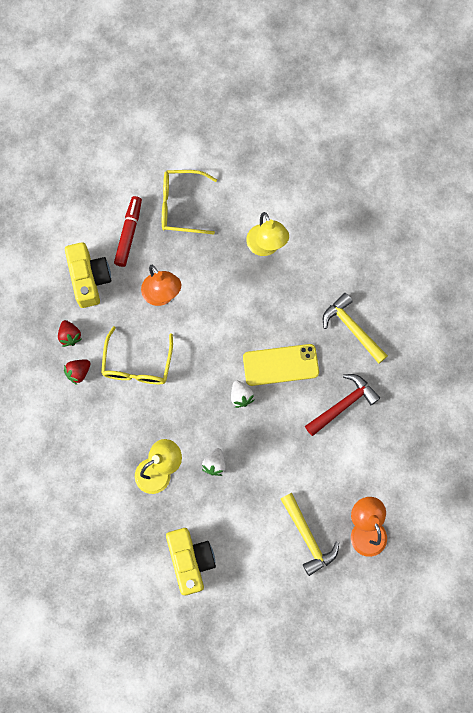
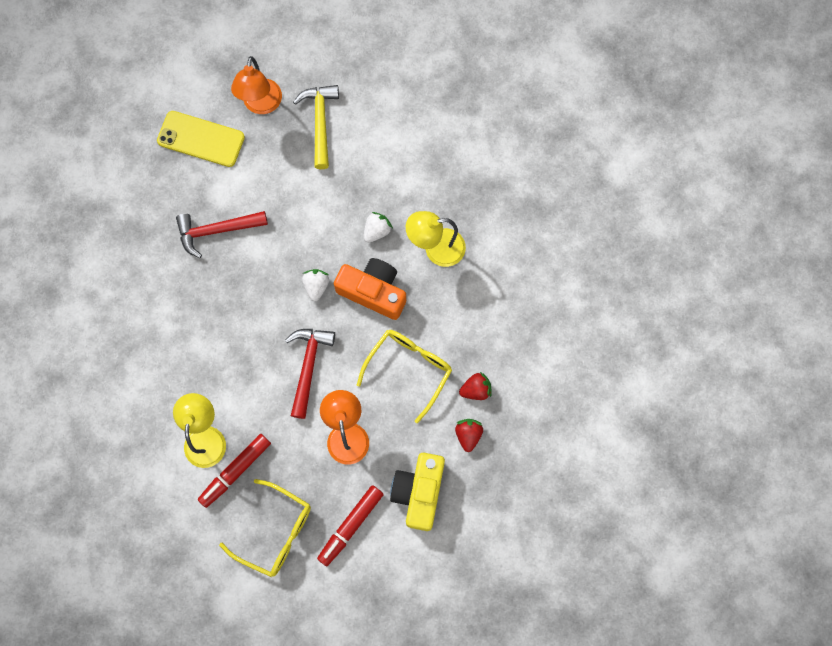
camera: 155 degrees left, 0 degrees up
(190, 560) = (444, 151): yellow camera -> none
(194, 412) = (373, 291): none -> orange camera
(216, 331) = (308, 367): none -> red hammer
(232, 233) = (235, 471): none -> red marker
(280, 365) = (258, 300): yellow phone -> yellow phone (201, 139)
(352, 328) = (163, 304): yellow hammer -> none

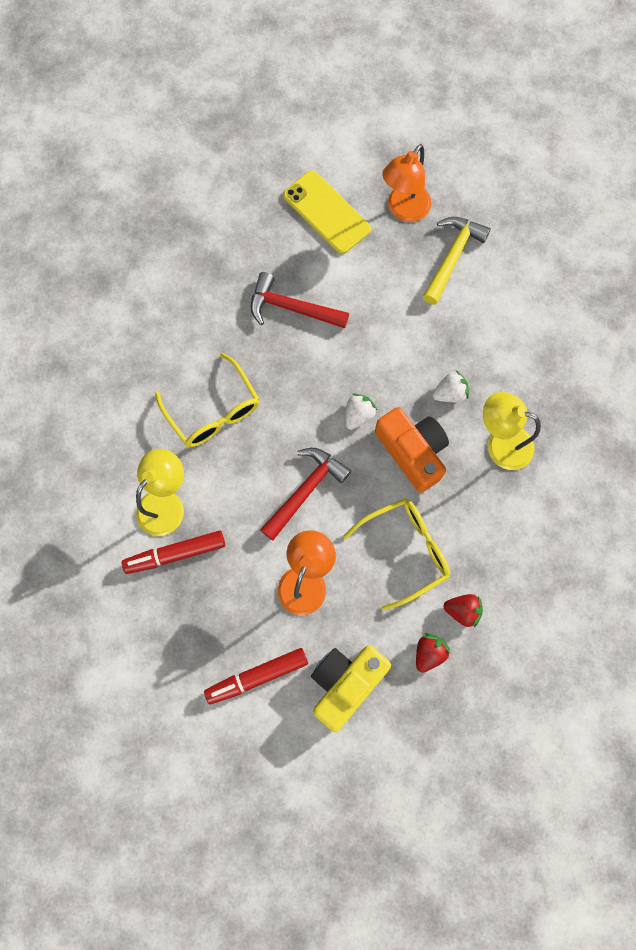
camera: 30 degrees right, 0 degrees up
(275, 531) = (179, 637): yellow glasses -> yellow glasses (213, 410)

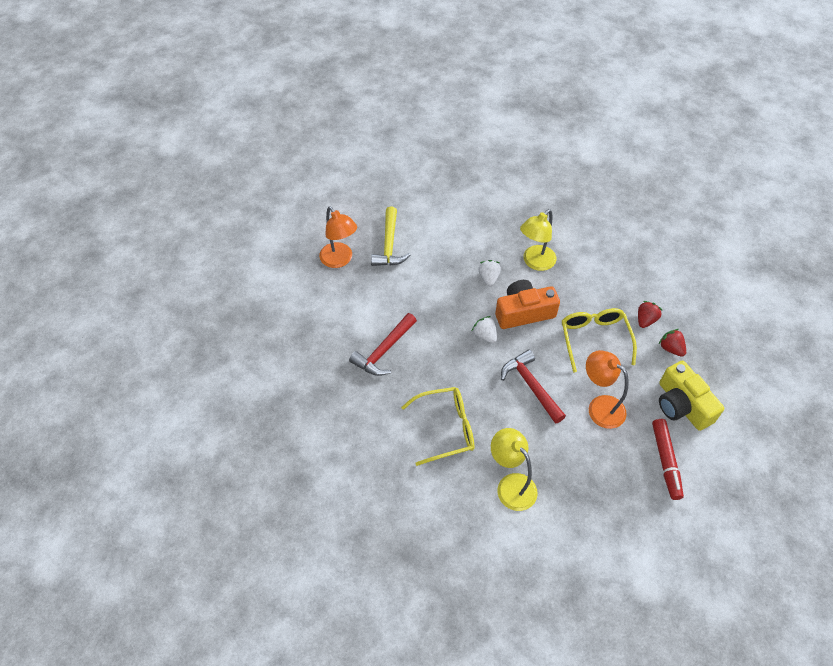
camera: 70 degrees left, 20 degrees down
(175, 553) = (554, 490): red marker -> none
(326, 212) = (317, 306): yellow phone -> none
(452, 257) = (389, 245): yellow hammer -> yellow hammer turned 135 degrees counterclockwise

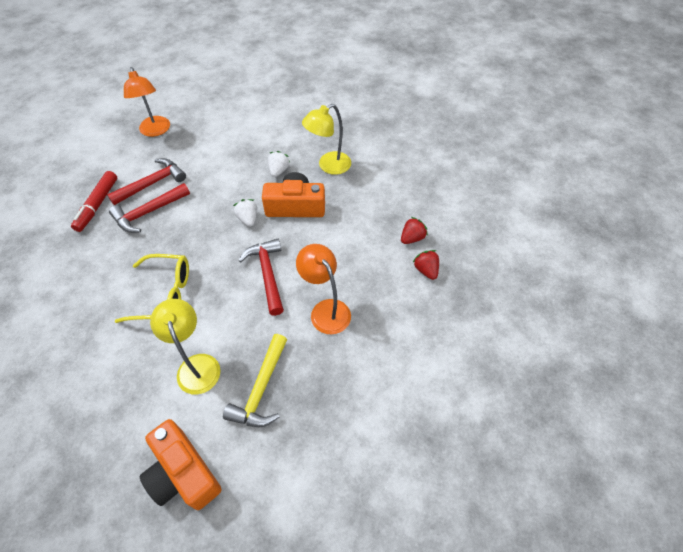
camera: 15 degrees right, 0 degrees up
(370, 319) = (152, 183): none -> red hammer
(389, 245) = (205, 127): yellow hammer -> yellow hammer (261, 389)
(548, 576) = (183, 473): none -> orange camera
(594, 339) = (352, 245): yellow glasses -> none
(665, 461) = (368, 382): red marker -> red marker (97, 205)
(682, 405) = (413, 328): yellow camera -> none

